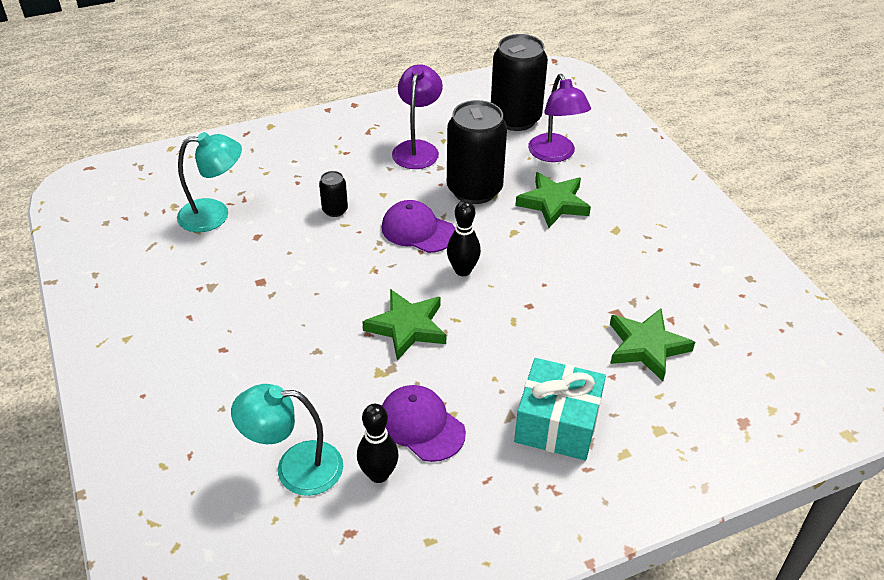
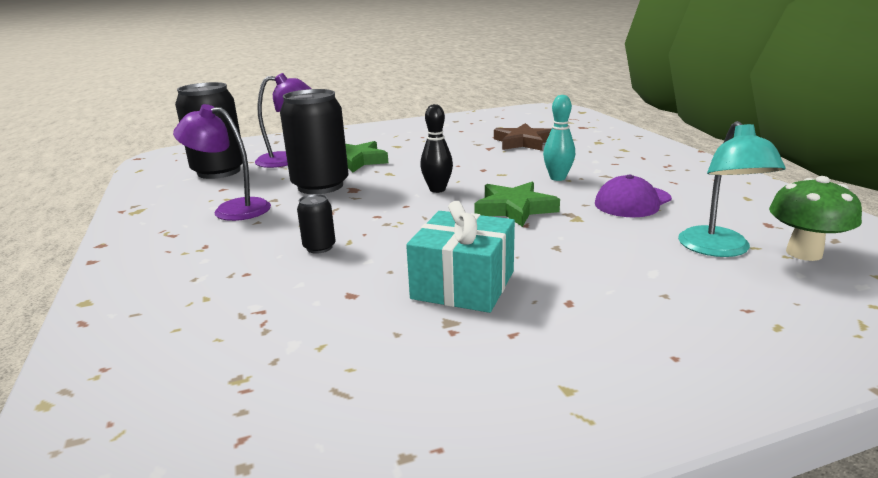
camera: 85 degrees left, 20 degrees down
(214, 215) = (285, 333): turquoise lamp -> none
(277, 536) = (804, 253): none -> green mushroom
(379, 474) = (697, 215): black bowling pin -> none
(418, 230) = (373, 207): purple cap -> none
(500, 369) = (557, 178): none -> turquoise bowling pin
(557, 424) = (606, 163): turquoise gift -> turquoise gift (463, 285)
(646, 347) = (523, 142): green star -> brown star

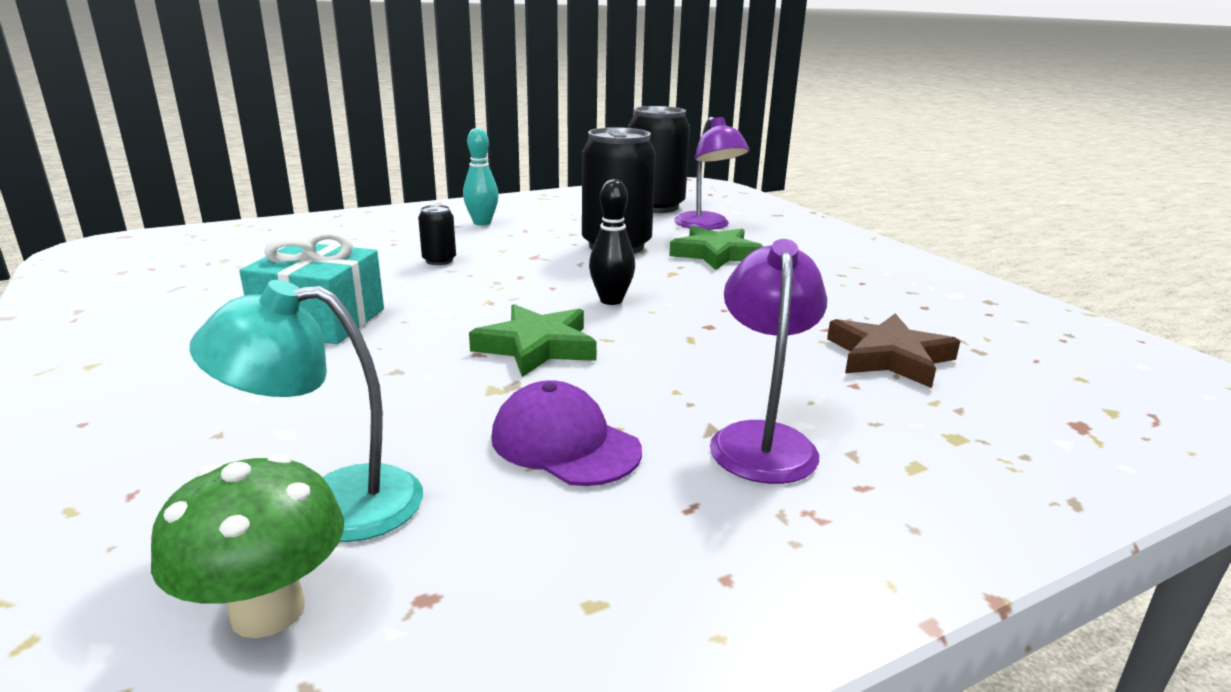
camera: 80 degrees right, 0 degrees up
(232, 209) = (544, 223): purple lamp -> purple lamp (762, 439)
(557, 178) = (682, 382): turquoise bowling pin -> turquoise bowling pin (482, 223)

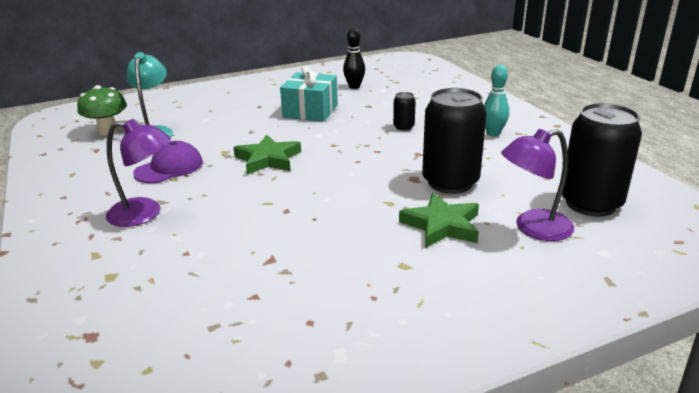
camera: 95 degrees right, 5 degrees up
(611, 300) = (333, 179): black bowling pin -> black bowling pin (354, 86)
(889, 357) = (217, 276): brown star -> none

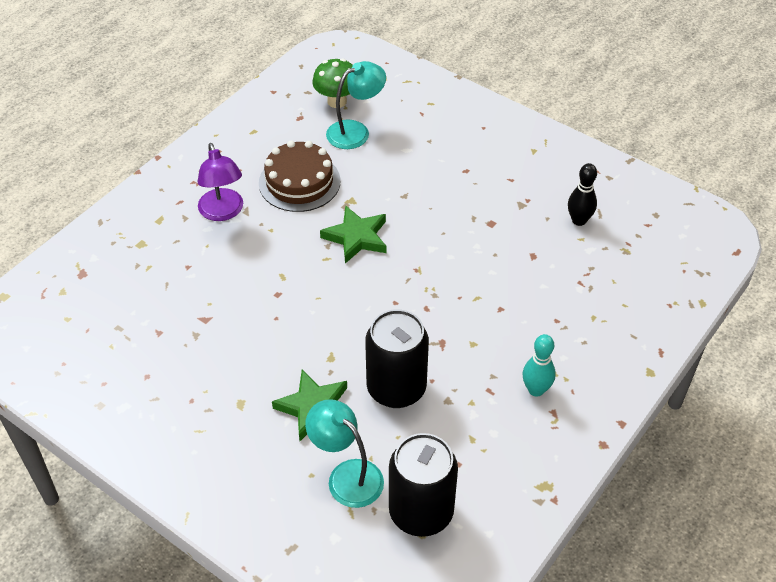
camera: 60 degrees right, 20 degrees up
(169, 168) = (299, 182): purple cap -> brown cake
(310, 111) = (483, 215): turquoise gift -> none
(403, 127) = (497, 307): black can -> none
(533, 228) = (347, 476): purple lamp -> turquoise lamp

